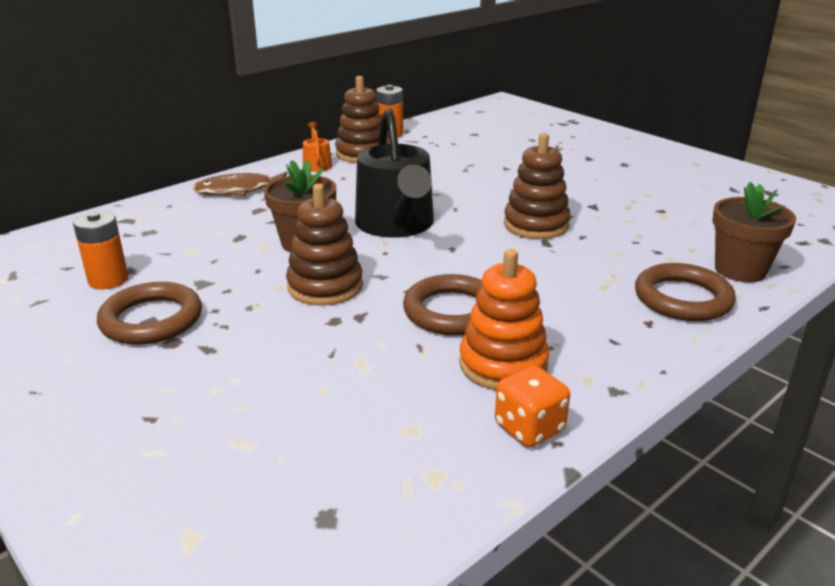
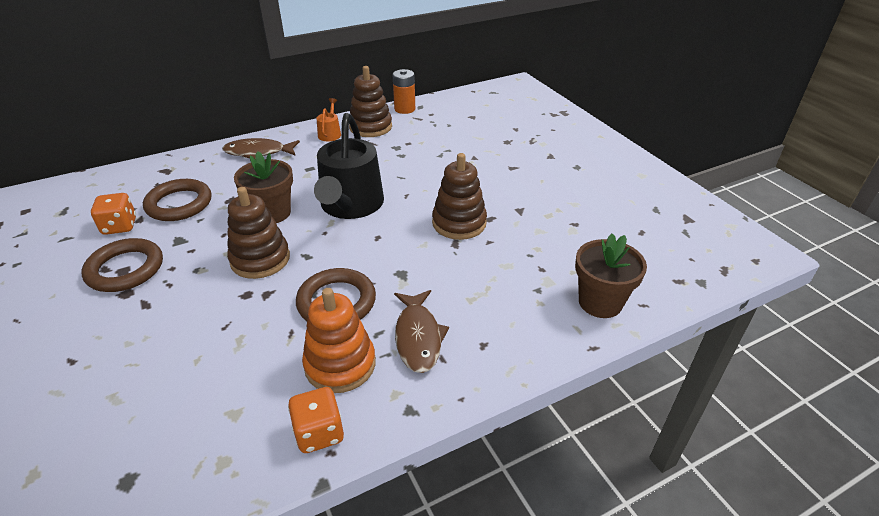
camera: 15 degrees right, 10 degrees up
(108, 280) = (120, 226): orange battery -> orange dice
(572, 327) = (418, 337): none -> brown fish
(682, 298) = (529, 324): brown ring -> brown ring (179, 204)

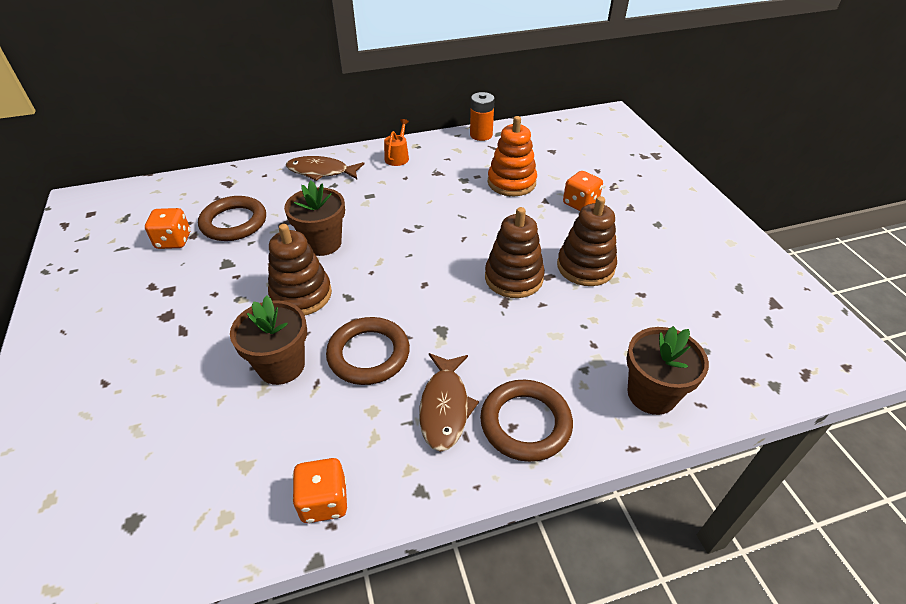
camera: 10 degrees right, 5 degrees up
(125, 269) = (170, 289): brown ring -> brown ring (525, 423)
(253, 322) = (281, 366): none -> brown flower pot
(340, 364) = (359, 427): orange stacking toy -> orange stacking toy (511, 182)
(350, 205) = (403, 243): black watering can -> none
(370, 127) = (441, 153): brown stacking toy -> brown stacking toy (585, 267)
(506, 157) = (580, 204): none -> orange dice

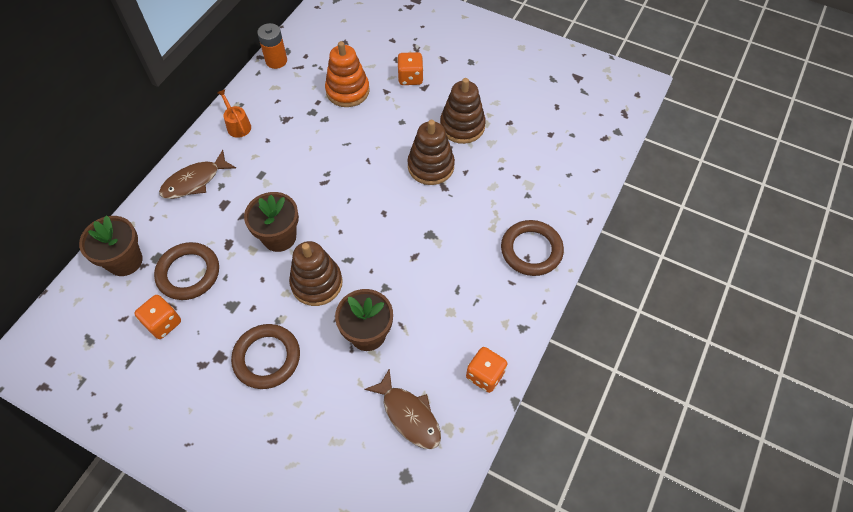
camera: 45 degrees left, 15 degrees up
(368, 354) = (408, 283): brown ring -> brown ring (267, 358)
(445, 407) = (484, 276): brown fish -> brown fish (409, 415)
(651, 394) = (571, 183): brown flower pot -> brown flower pot (125, 261)

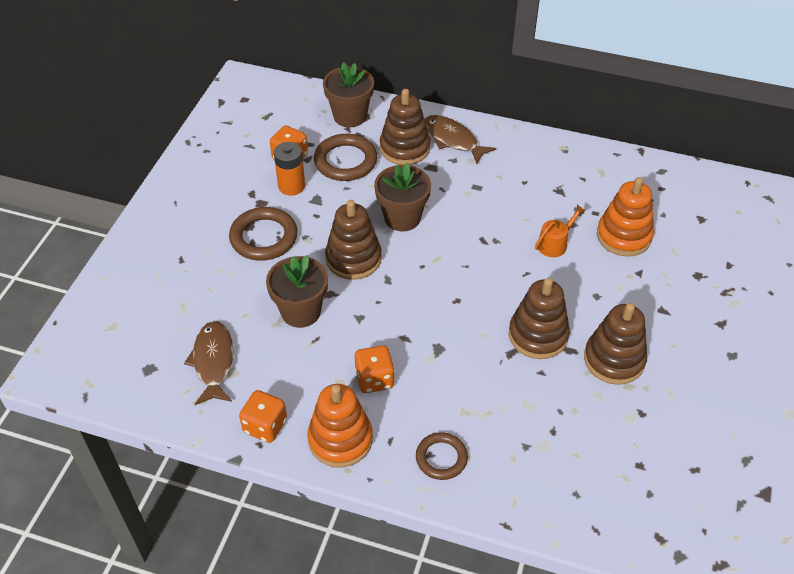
camera: 80 degrees right, 10 degrees down
(190, 221) = (404, 148): none -> brown stacking toy
(237, 125) = (535, 154): orange watering can -> orange watering can (555, 244)
(276, 61) = (641, 165): orange battery -> orange battery (291, 186)
(409, 415) = (213, 362): brown fish -> brown fish turned 135 degrees clockwise
(410, 78) = (672, 293): orange dice -> orange dice (374, 379)
(506, 318) = (340, 439): none -> orange stacking toy
(531, 250) = (441, 458): brown ring -> brown ring, size x0.64

